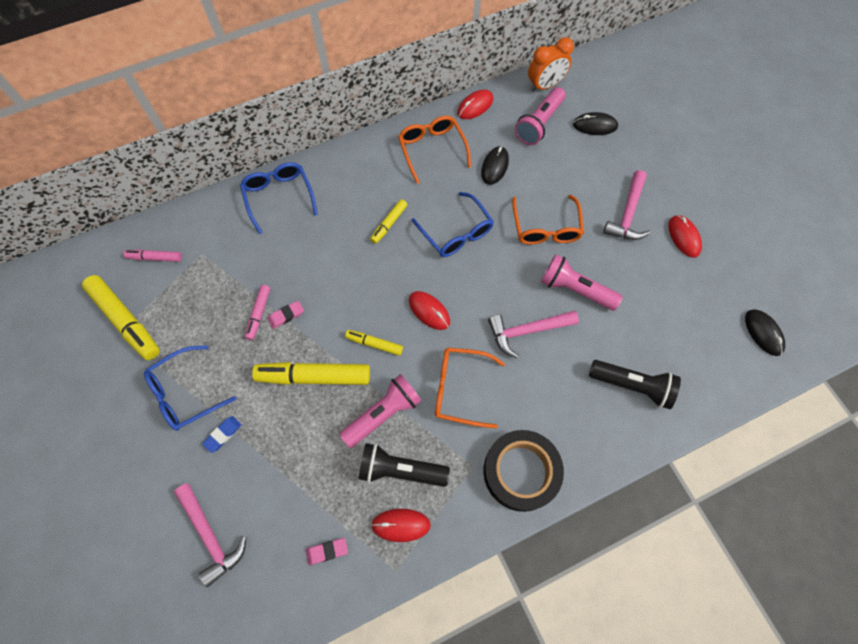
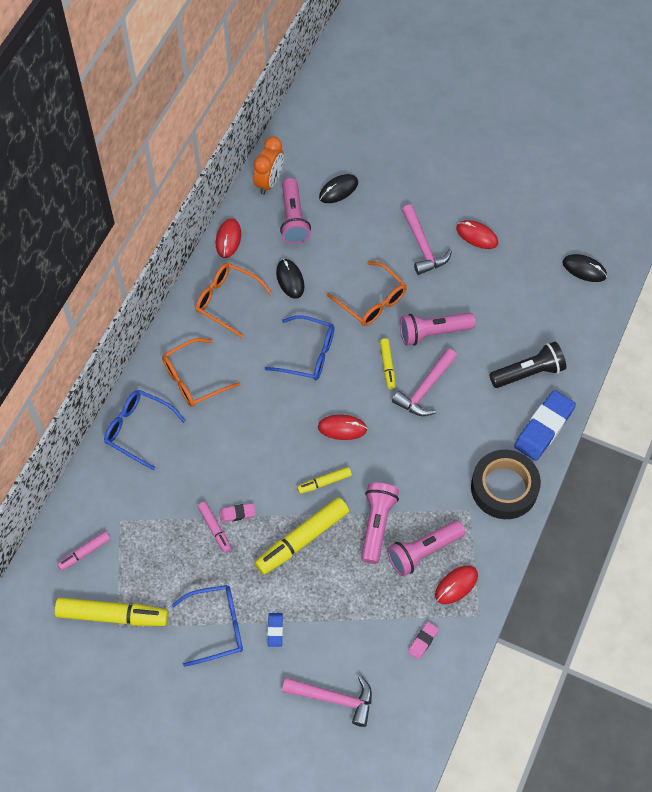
camera: 40 degrees left, 5 degrees down
(185, 393) = (217, 627): blue glasses -> blue glasses turned 120 degrees counterclockwise
(286, 315) = (237, 514): pink eraser -> pink eraser turned 60 degrees clockwise
(389, 224) = (249, 386): yellow marker -> yellow marker (387, 366)
(400, 470) = (423, 552): black flashlight -> pink flashlight
(460, 389) = (415, 466): orange glasses -> orange glasses (194, 379)
(605, 446) = (544, 428): none -> blue eraser

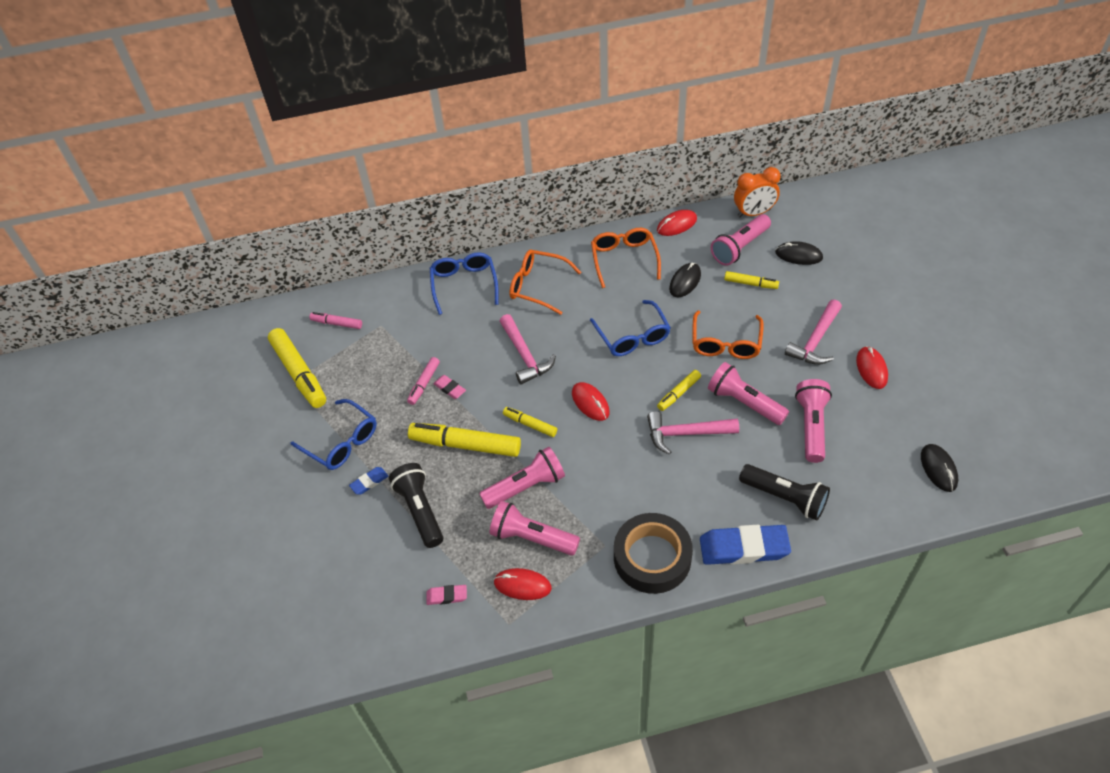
camera: 55 degrees right, 10 degrees down
(333, 611) = (420, 510): none -> black flashlight
(334, 241) = (750, 283): none -> yellow marker
(334, 699) = (340, 566): pink hammer -> pink hammer (525, 356)
(489, 310) = (811, 426): none -> pink flashlight

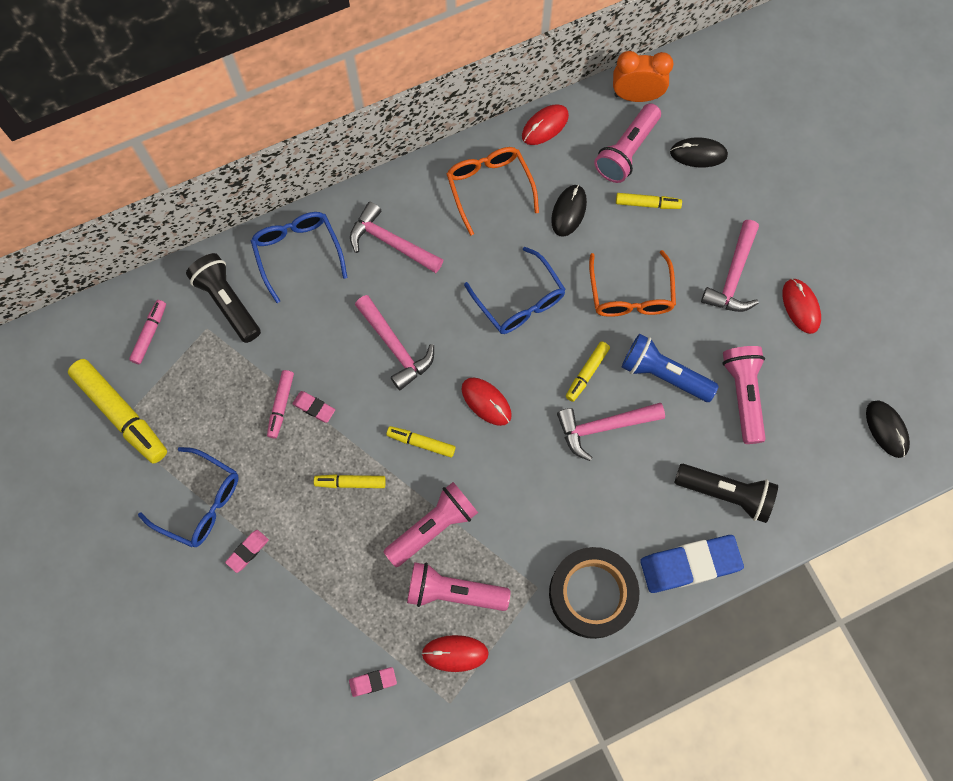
camera: 15 degrees left, 20 degrees up
(337, 323) = (150, 334): pink marker -> pink marker turned 105 degrees clockwise
(369, 482) = (248, 551): blue eraser -> pink eraser
(420, 510) = (316, 579): black flashlight -> black flashlight (228, 302)
(465, 445) = (350, 483): yellow marker -> yellow marker, size x0.53
(538, 286) = (390, 242): orange glasses -> pink hammer
(744, 403) = (663, 374): pink flashlight -> blue flashlight
(754, 213) = (636, 96): orange clock -> orange clock turned 150 degrees counterclockwise

